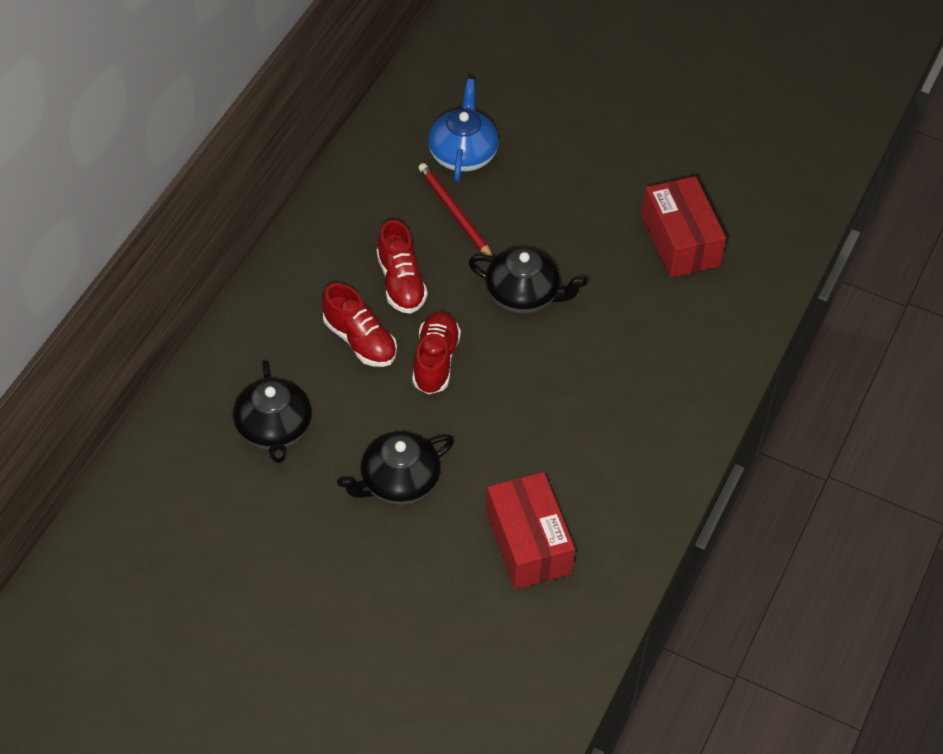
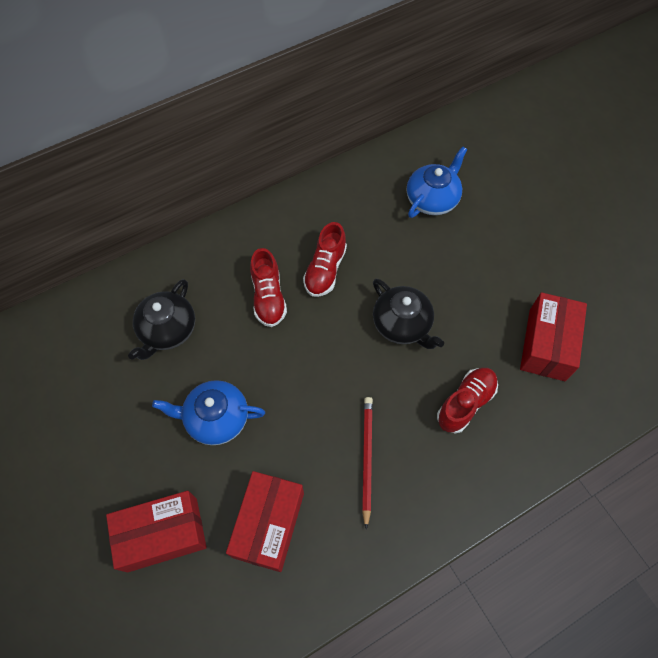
camera: 35 degrees right, 10 degrees up
(398, 482) = (216, 418): black teapot -> blue teapot
(429, 610) = (162, 534): none -> red box
(435, 361) = (306, 340): red shoe -> red shoe (465, 403)
(455, 213) = (397, 239): red pencil -> red pencil (366, 458)

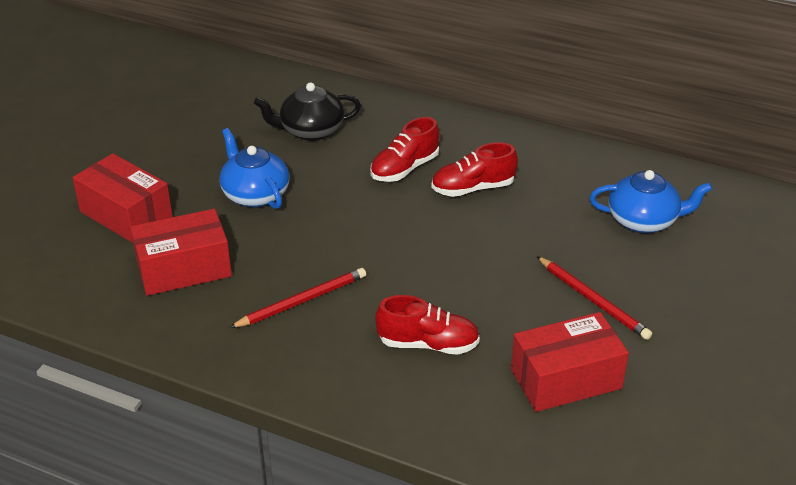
camera: 55 degrees right, 25 degrees down
(402, 324) = (470, 263): black teapot -> none
(487, 279) = (593, 300): none -> red pencil

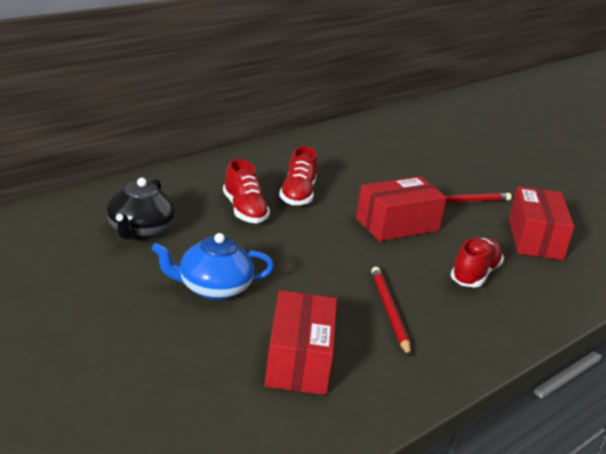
camera: 70 degrees left, 10 degrees down
(126, 214) = (175, 372): red box -> red box (397, 224)
(643, 221) = (386, 156): blue teapot -> none

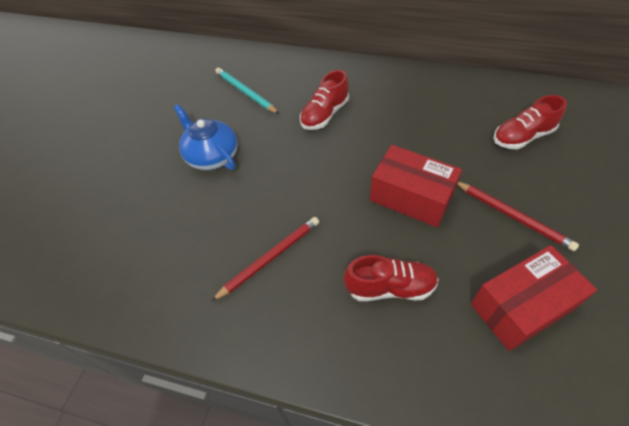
camera: 65 degrees right, 25 degrees up
(139, 231) = (245, 92): black teapot -> turquoise pencil
(297, 194) = (382, 124): red shoe -> red shoe (522, 137)
(299, 361) = (163, 240): red box -> none

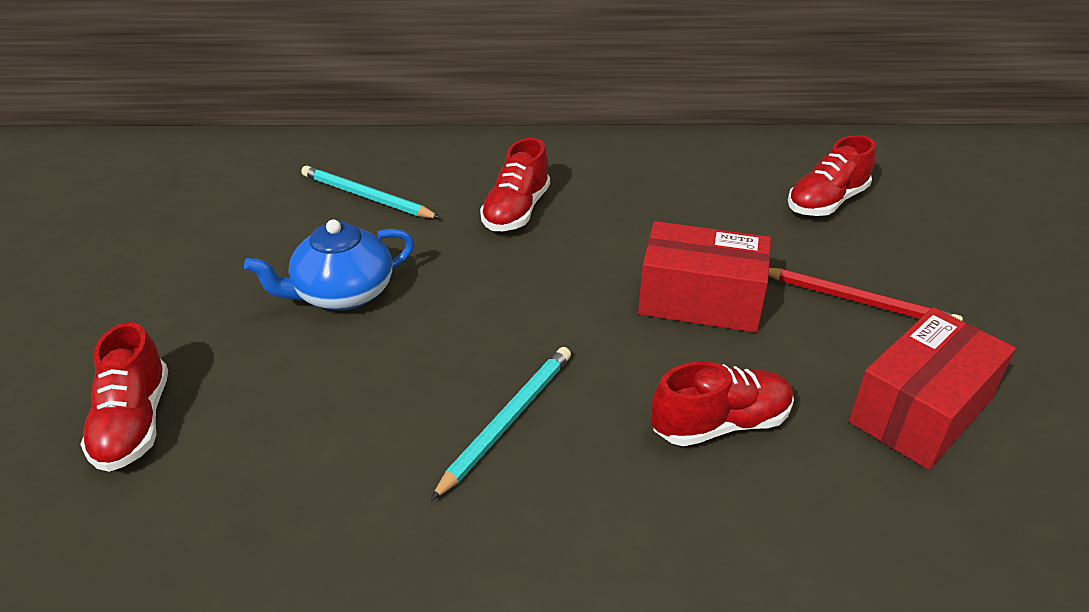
camera: 20 degrees left, 15 degrees down
(88, 218) = (134, 423): none -> red shoe
(212, 156) = (342, 293): blue teapot -> blue teapot turned 60 degrees counterclockwise
(270, 258) = (507, 421): red pencil -> turquoise pencil

